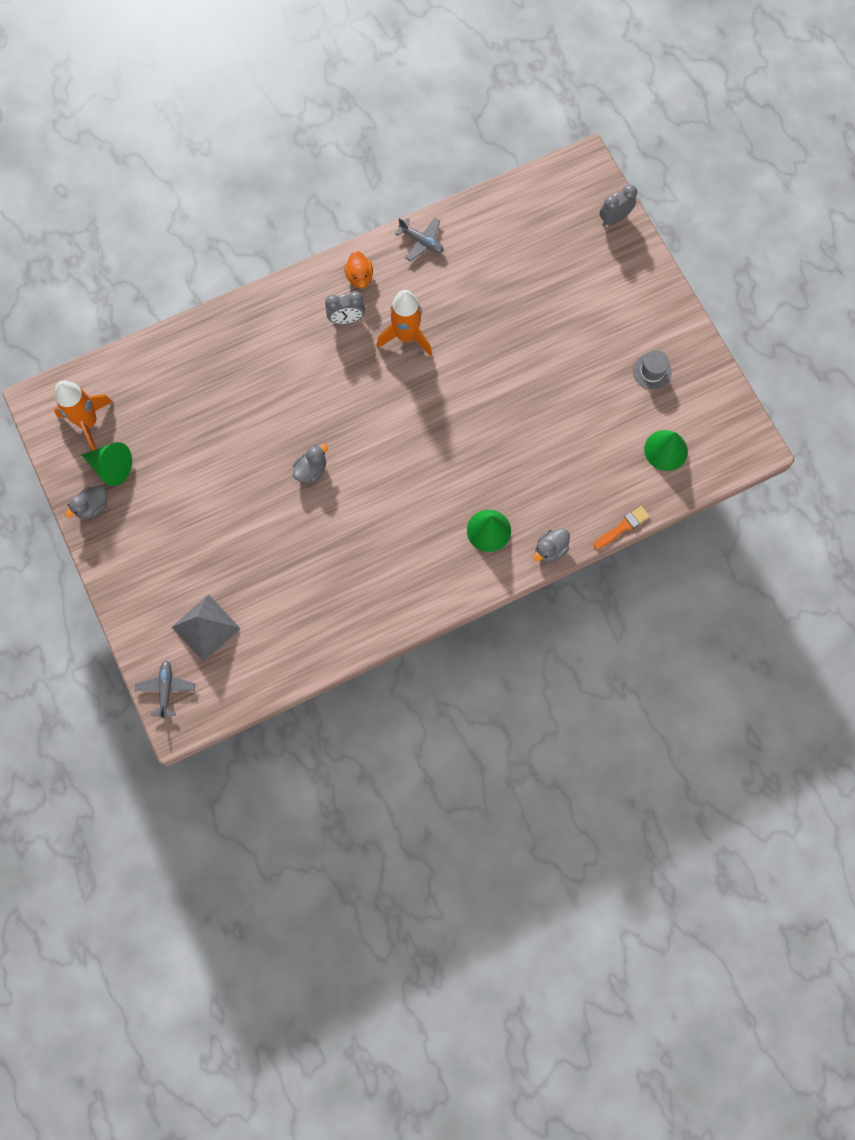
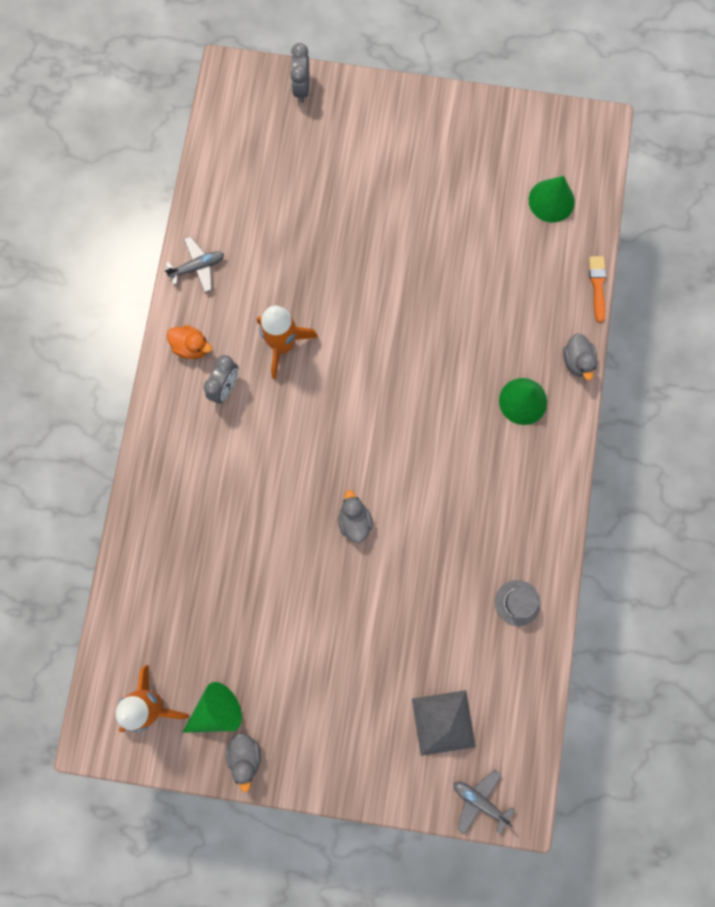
camera: 55 degrees left, 5 degrees up
(652, 371) = (470, 160): grey hat -> grey hat (517, 602)

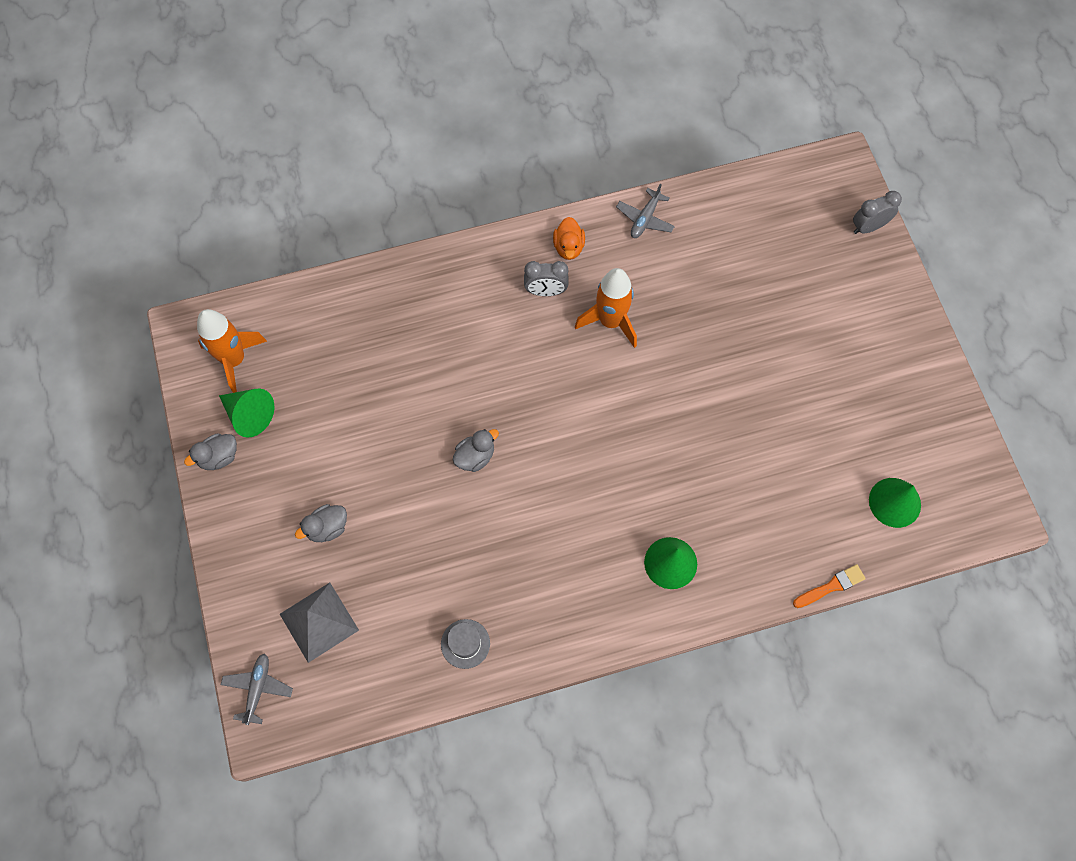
camera: 65 degrees right, 10 degrees down
(197, 267) = (645, 219): grey plane -> grey plane turned 75 degrees clockwise
(577, 361) = (740, 599): grey duck -> grey duck (327, 528)

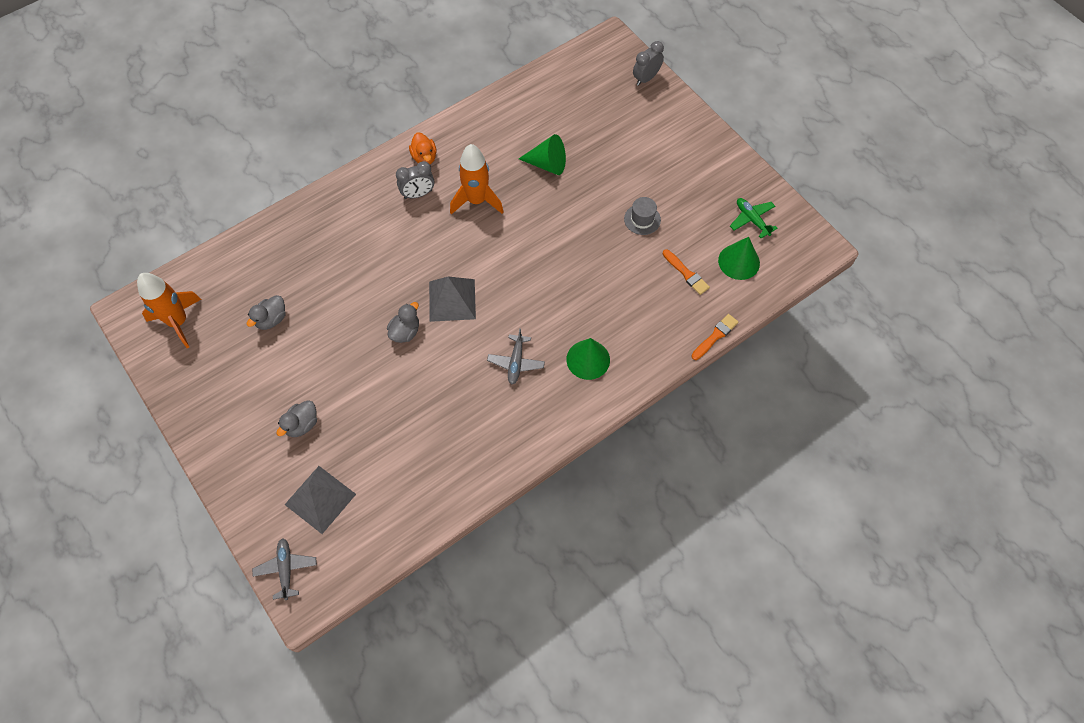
camera: 20 degrees left, 5 degrees down
(219, 457) = (190, 400): grey duck -> grey duck (271, 319)
(249, 415) = (205, 359): green cone -> green cone (547, 164)
(465, 643) = (447, 474): grey hat -> grey hat (642, 219)
(540, 436) = (452, 300): none -> grey pyramid
(645, 219) = (476, 120): grey plane -> grey plane (516, 362)
(825, 496) = (686, 274): none -> orange brush
(931, 454) = (752, 220): none -> green plane

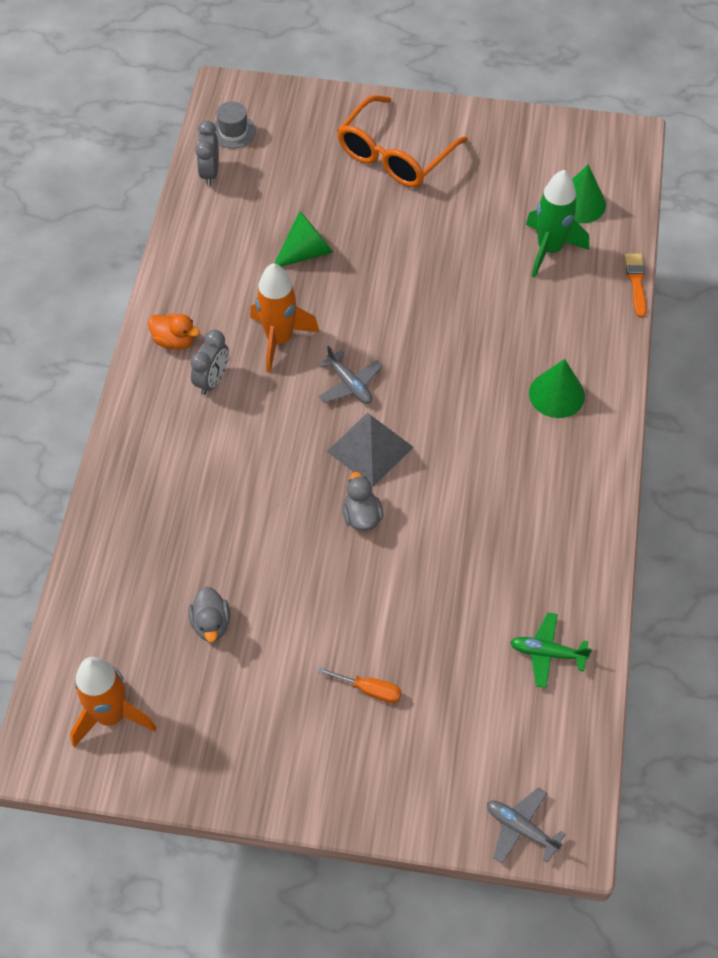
camera: 45 degrees left, 5 degrees down
(302, 424) = (369, 690): grey duck -> orange screwdriver
(320, 499) = (472, 737): grey pyramid -> none
(516, 362) = (498, 452): grey plane -> grey plane (349, 384)
(642, 219) = (454, 233): grey hat -> grey hat (233, 131)
(646, 78) = (303, 103): grey clock -> grey clock (210, 173)
(662, 147) = (394, 155): none -> orange glasses
(686, 274) = (549, 249): orange brush -> green rocket
(752, 220) = (548, 158): green plane -> green plane (547, 653)

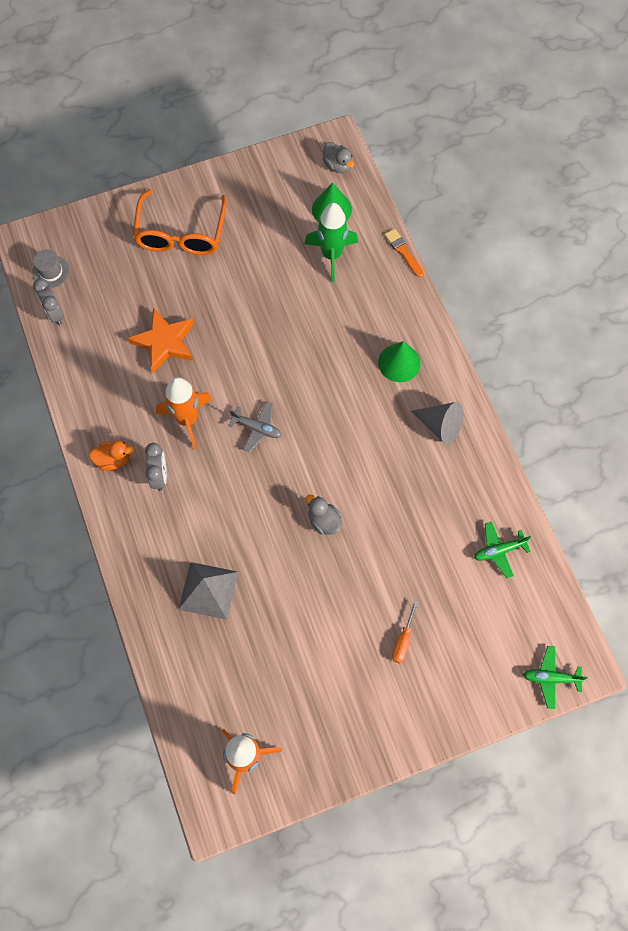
camera: 30 degrees left, 10 degrees up
(211, 624) = (271, 654): grey duck -> grey duck (337, 165)
(306, 252) = (164, 342): green cone -> orange star
(369, 690) = (403, 640): orange screwdriver -> orange screwdriver turned 120 degrees clockwise
(370, 449) = (300, 469): grey pyramid -> grey pyramid (208, 590)
(521, 828) = (550, 678): grey plane -> green plane
(562, 483) = (440, 426): none -> grey cone

